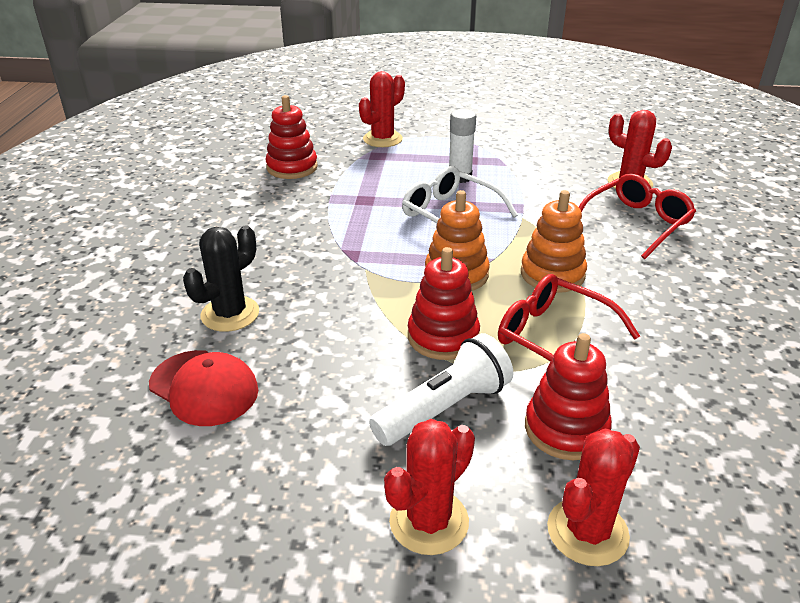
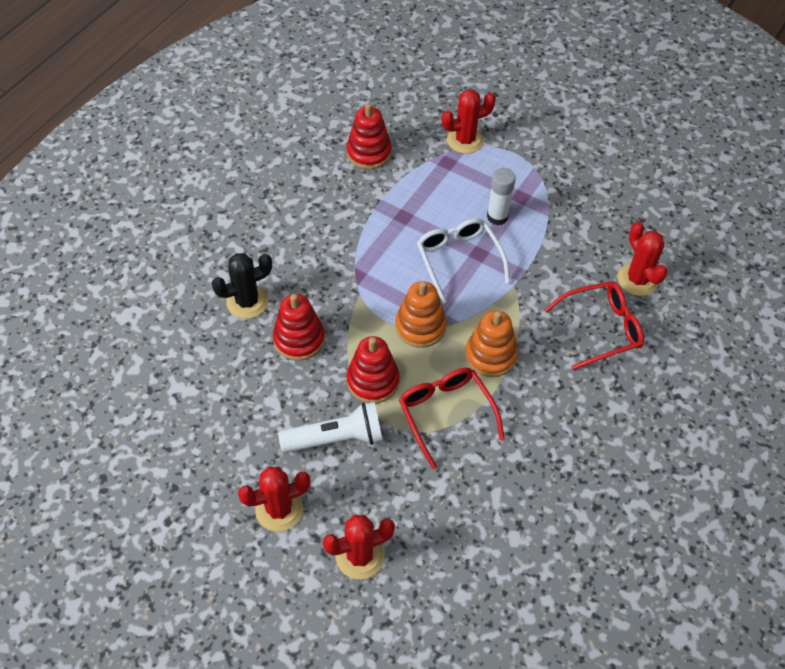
camera: 25 degrees right, 20 degrees up
(204, 388) = (204, 359): red cap -> none
(566, 429) = (399, 487): red stacking toy -> red stacking toy (299, 339)

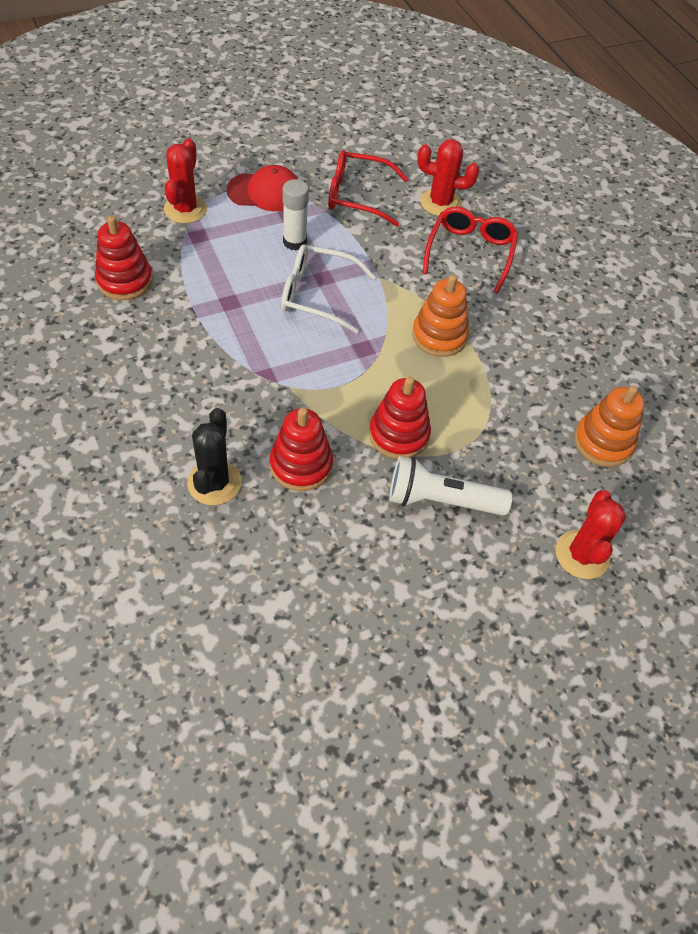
camera: 60 degrees left, 0 degrees up
(279, 509) = (489, 594): red cactus -> none
(336, 438) = (441, 500): white flashlight -> white flashlight turned 105 degrees counterclockwise
(420, 326) = (367, 364): orange stacking toy -> orange stacking toy (603, 442)
(446, 414) = (477, 403): red glasses -> red glasses (358, 196)
(529, 170) = (265, 192): none -> red cap

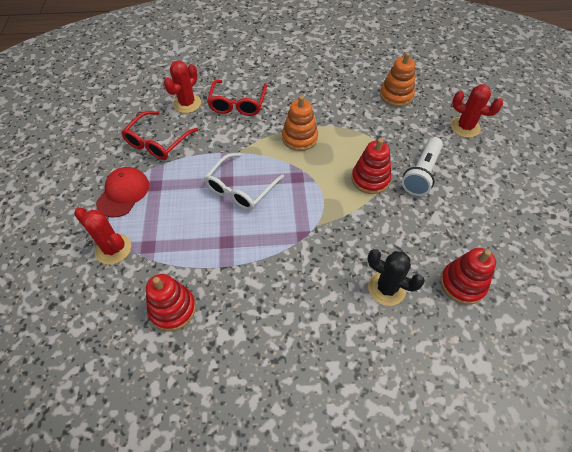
camera: 65 degrees left, 0 degrees up
(294, 242) = (184, 188): white glue stick -> none
(301, 465) = (382, 235): red stacking toy -> red stacking toy (462, 284)
(470, 253) = (238, 103): red glasses -> red glasses turned 120 degrees counterclockwise

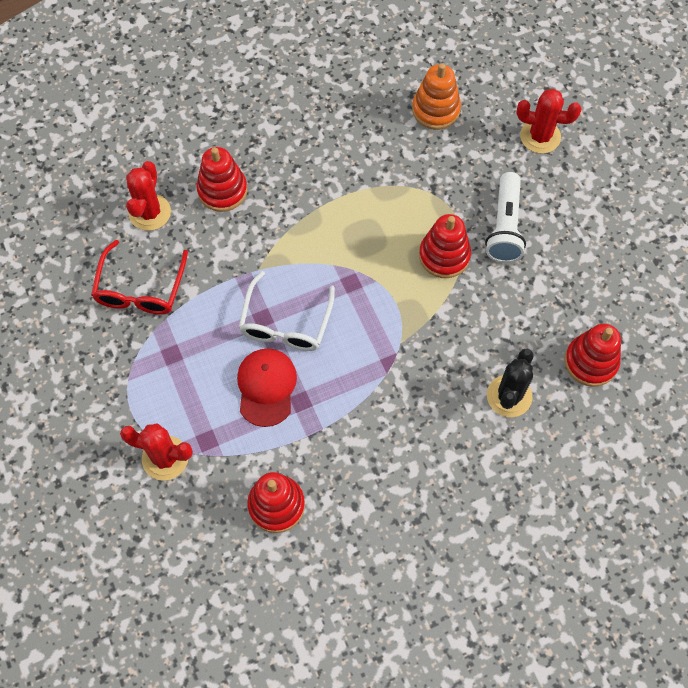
camera: 20 degrees left, 10 degrees up
(123, 193) = (135, 379): red cap -> red cap (266, 387)
(238, 103) = (222, 190): red glasses -> red stacking toy
(299, 138) = (331, 221): orange stacking toy -> none
(386, 288) = (509, 396): black cactus -> black cactus turned 75 degrees counterclockwise

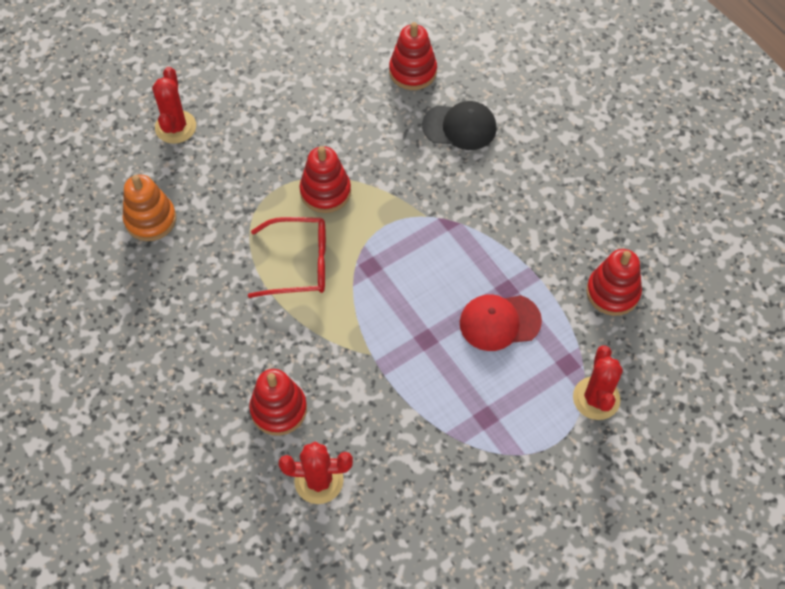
camera: 100 degrees left, 5 degrees down
(140, 288) = (415, 467): red glasses -> red glasses (298, 264)
(286, 322) = (426, 317): white glasses -> none
(505, 227) = (285, 146): white flashlight -> none
(509, 396) = (459, 127): black cactus -> black cap

